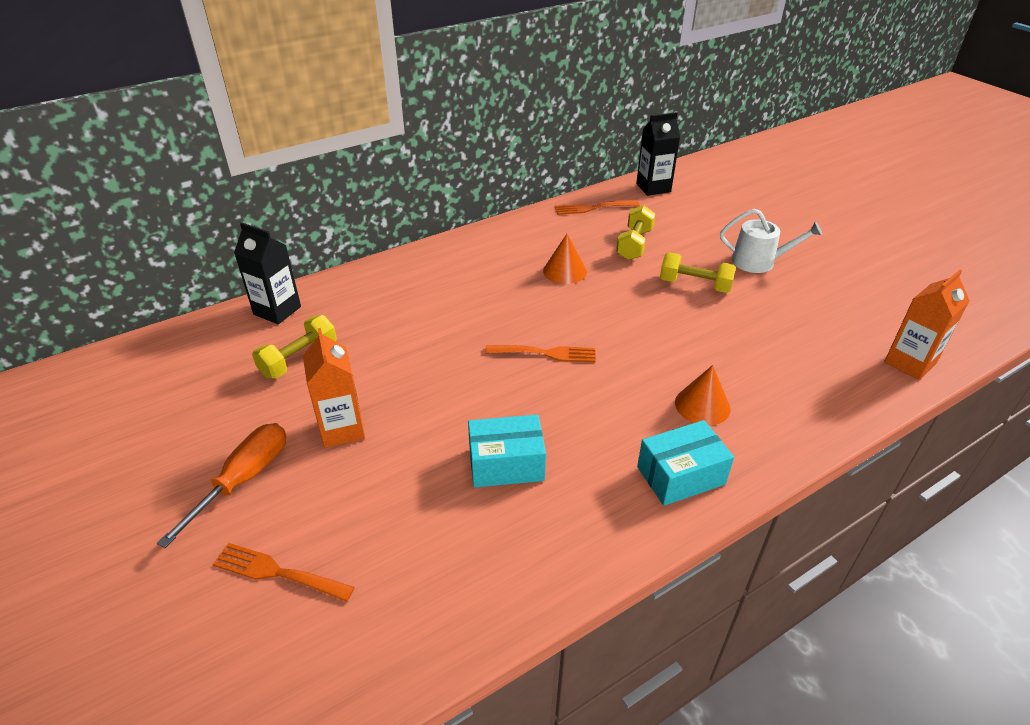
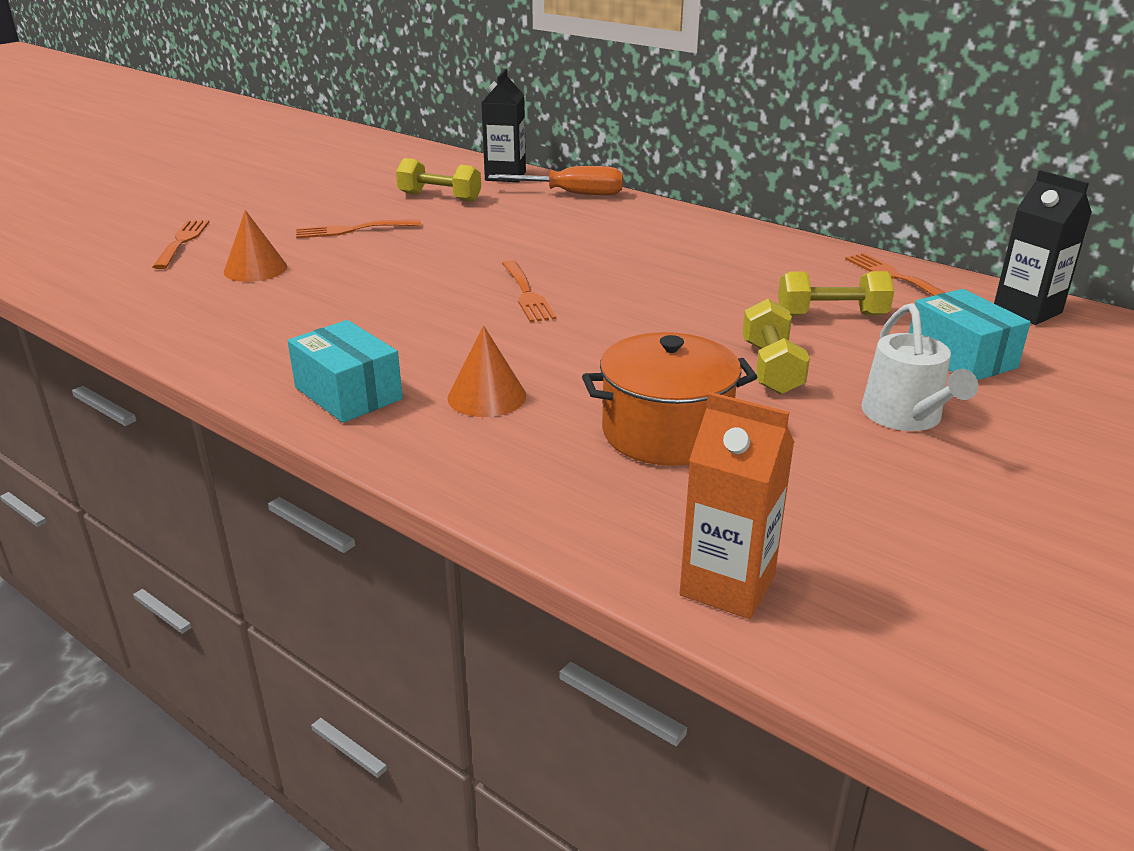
camera: 70 degrees right, 10 degrees down
(244, 478) = (280, 211): orange screwdriver -> orange screwdriver (573, 194)
(342, 429) = (353, 230): orange carton -> orange fork
(506, 464) = (333, 301): turquoise box -> turquoise box (961, 357)
(565, 271) = (710, 281): orange cone -> orange cone (255, 269)
(762, 343) = (666, 432): none -> orange pot

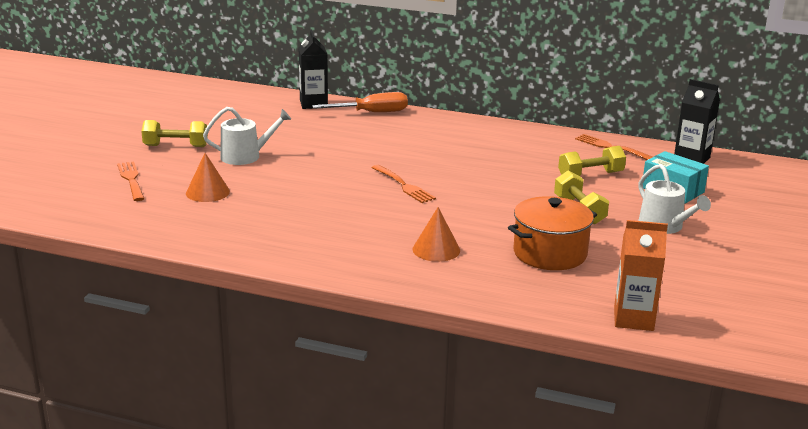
camera: 20 degrees left, 5 degrees down
(348, 393) = (353, 260): turquoise box -> none
(353, 230) = (246, 156): orange fork -> white watering can
(439, 197) = (282, 125): yellow dumbbell -> yellow dumbbell (175, 146)

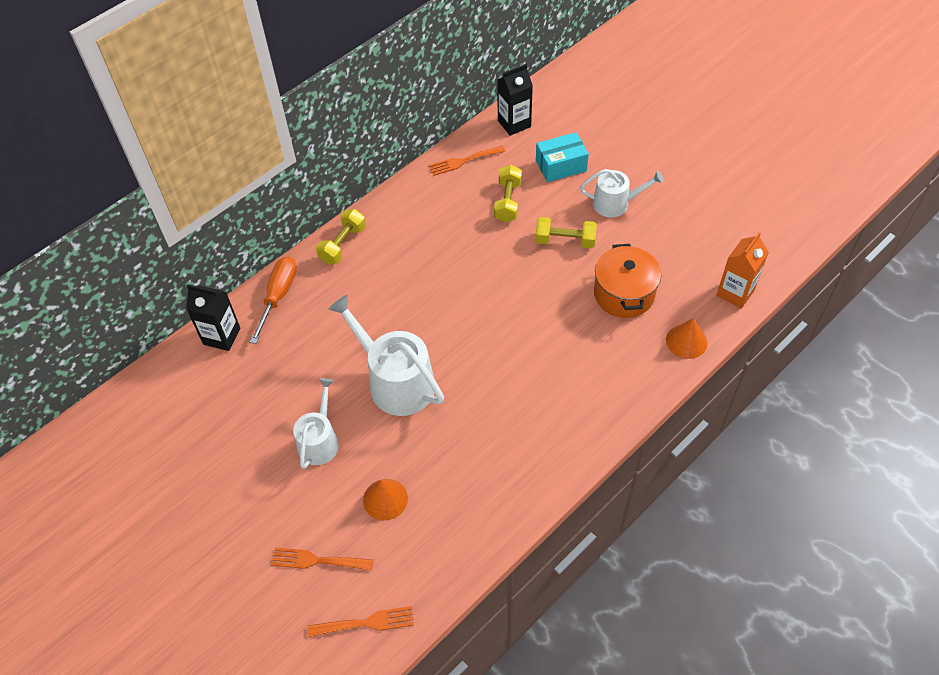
camera: 60 degrees left, 30 degrees up
(175, 146) = (255, 496): yellow dumbbell -> yellow dumbbell (343, 244)
(331, 171) = (395, 381): none -> white watering can
(404, 185) = (456, 338): orange fork -> orange fork (366, 623)
(436, 249) = (583, 364): orange cone -> orange cone (686, 341)

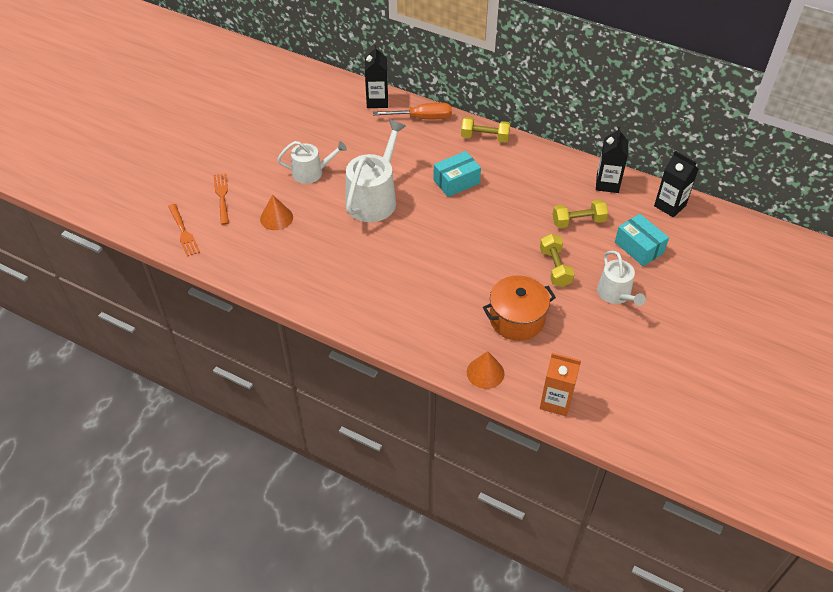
camera: 70 degrees right, 5 degrees down
(403, 291) = (456, 181): none -> turquoise box
(463, 161) = (607, 184): orange fork -> black carton

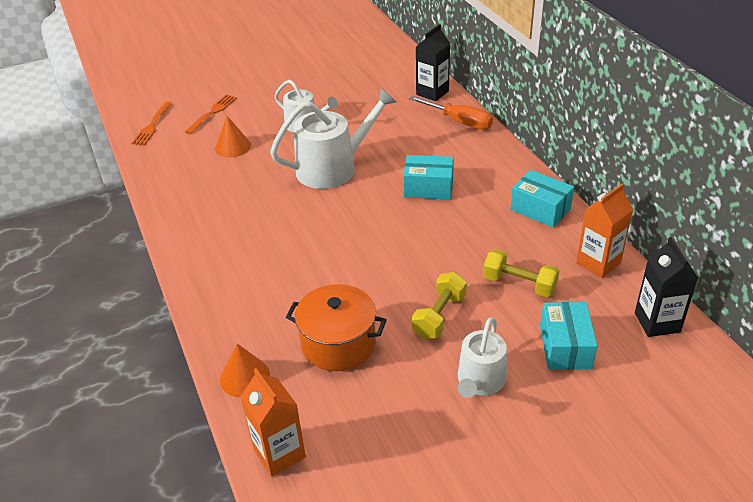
camera: 40 degrees right, 10 degrees down
(484, 137) = (504, 162): yellow dumbbell -> none
(541, 163) = (540, 209): none -> turquoise box
(607, 184) = (598, 263): black carton -> orange carton

